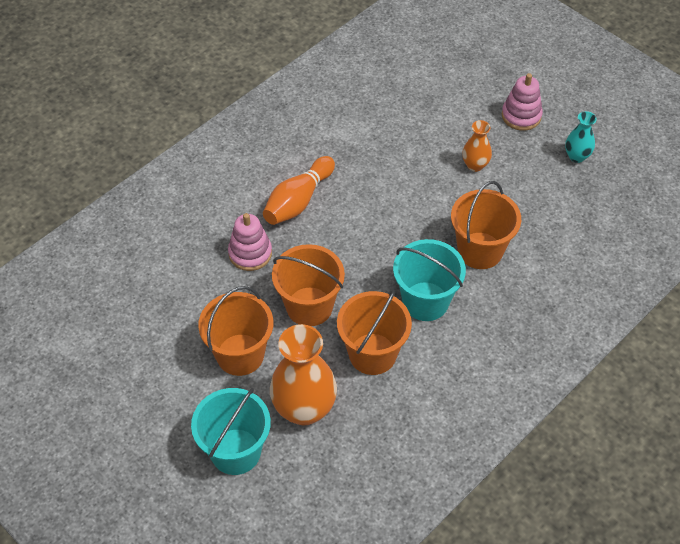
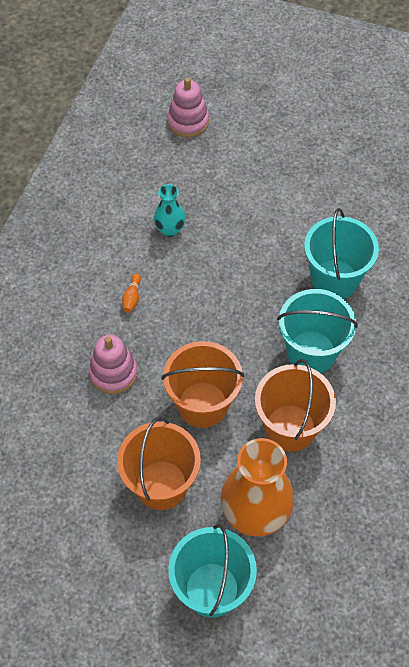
camera: 25 degrees left, 5 degrees up
(298, 201) = (132, 297): orange bowling pin -> orange bowling pin, size x0.42
(475, 165) = (284, 194): orange vase -> none
(480, 250) = (334, 279): orange bucket -> turquoise bucket
(521, 116) = (300, 128): pink stacking toy -> pink stacking toy (188, 121)
(577, 156) = (372, 150): turquoise vase -> turquoise vase (170, 229)

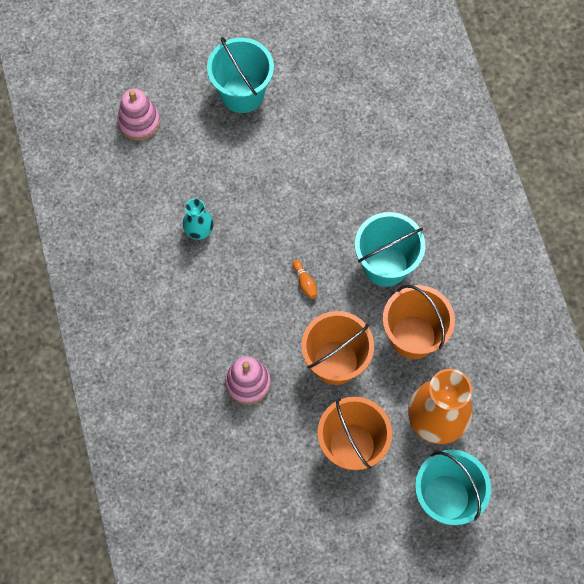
camera: 35 degrees left, 10 degrees up
(132, 297) = (214, 310): orange bowling pin -> orange bowling pin (305, 282)
(334, 279) = (360, 192): turquoise bucket -> turquoise bucket (242, 94)

